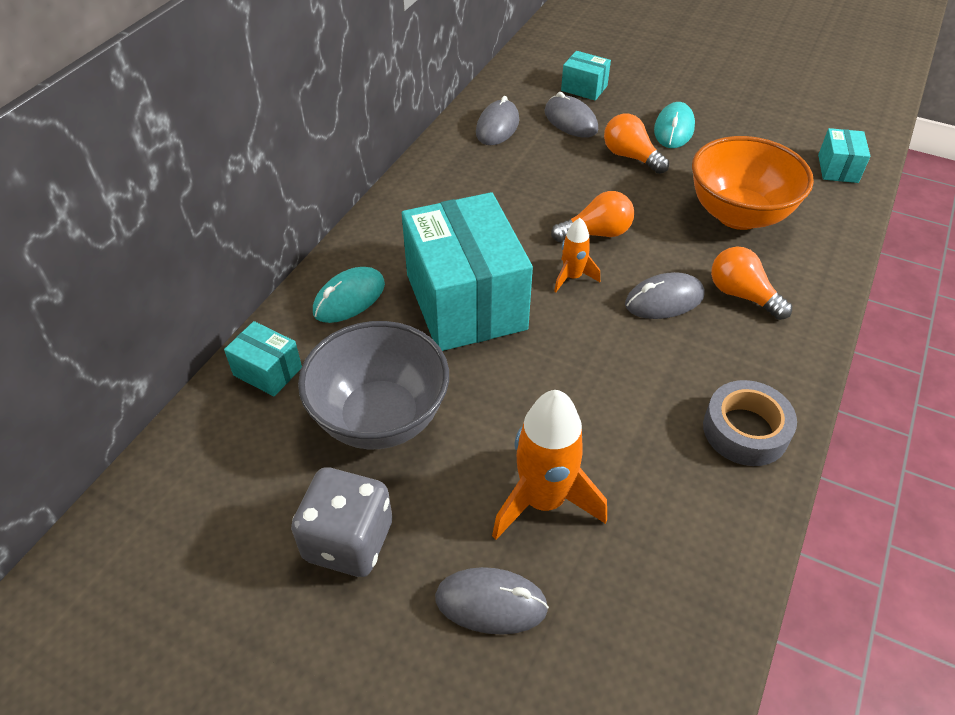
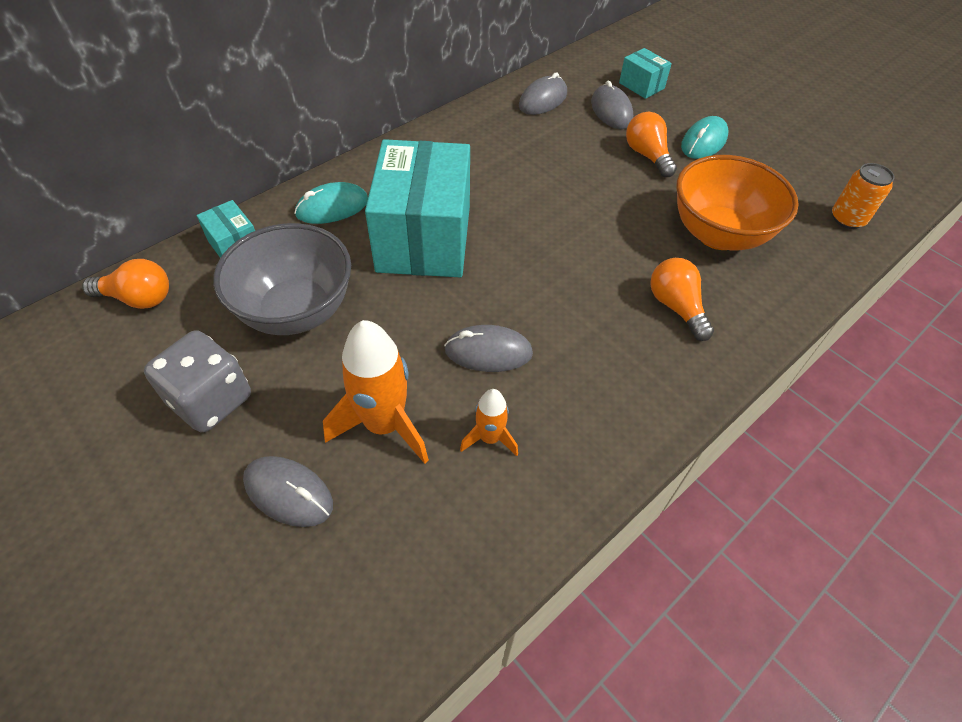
camera: 20 degrees right, 5 degrees up
(572, 277) = (528, 245): orange rocket -> orange rocket (490, 438)
(596, 233) = (573, 213): orange light bulb -> orange light bulb (138, 298)
(664, 300) = (599, 289): grey mouse -> grey mouse (488, 352)
(745, 430) = (602, 428): grey tape -> none
(837, 168) = (847, 219): turquoise box -> orange can

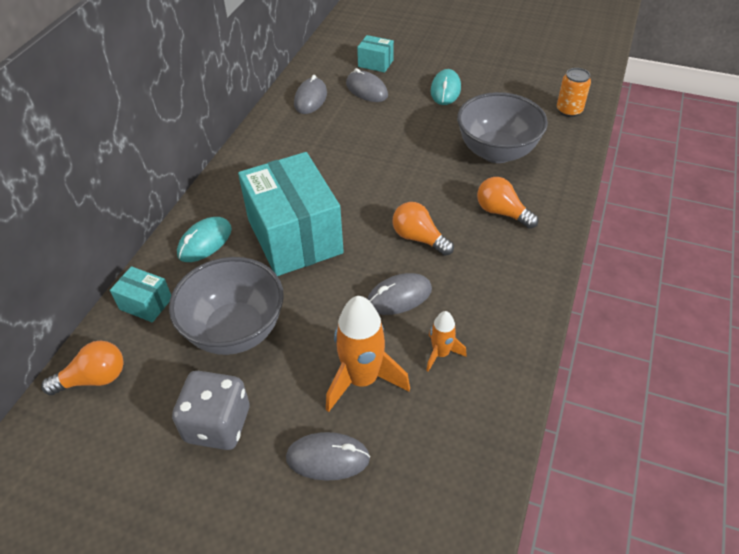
camera: 25 degrees left, 5 degrees down
(647, 155) = (414, 114): orange light bulb -> orange light bulb (419, 238)
(718, 234) = (496, 152): orange bowl -> grey bowl

